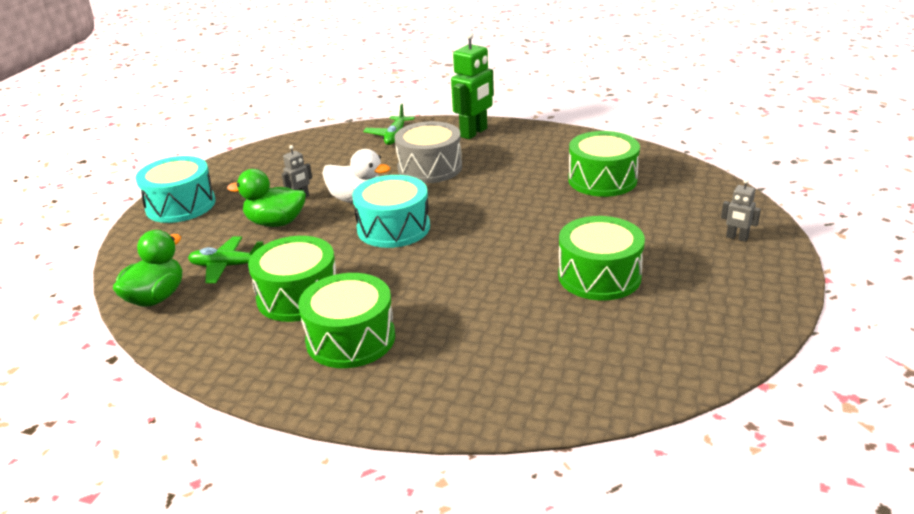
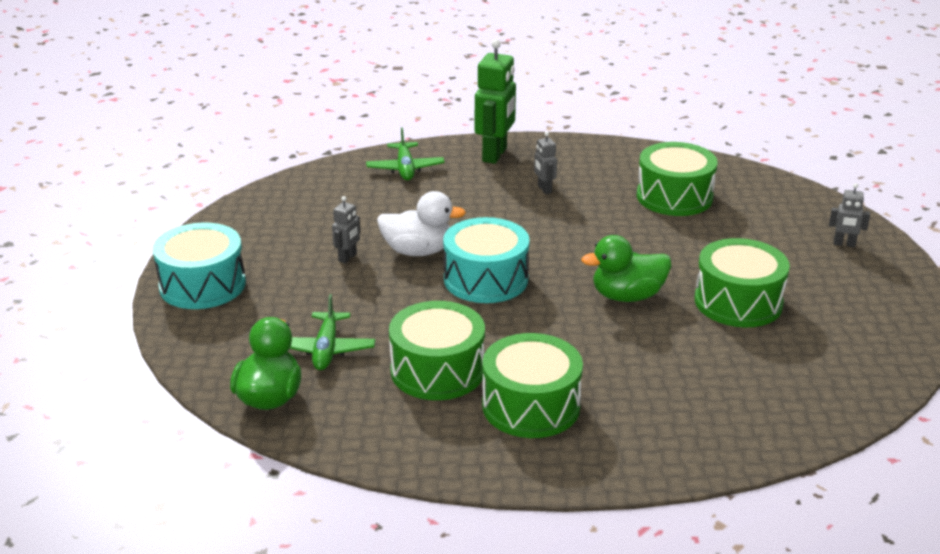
camera: 20 degrees left, 0 degrees up
(228, 266) = (326, 349): green plane -> green plane turned 75 degrees counterclockwise
(276, 223) = (342, 291): green duck -> green duck (627, 296)
(430, 168) = (474, 203): grey drum -> none
(494, 163) = (544, 189): none -> grey robot

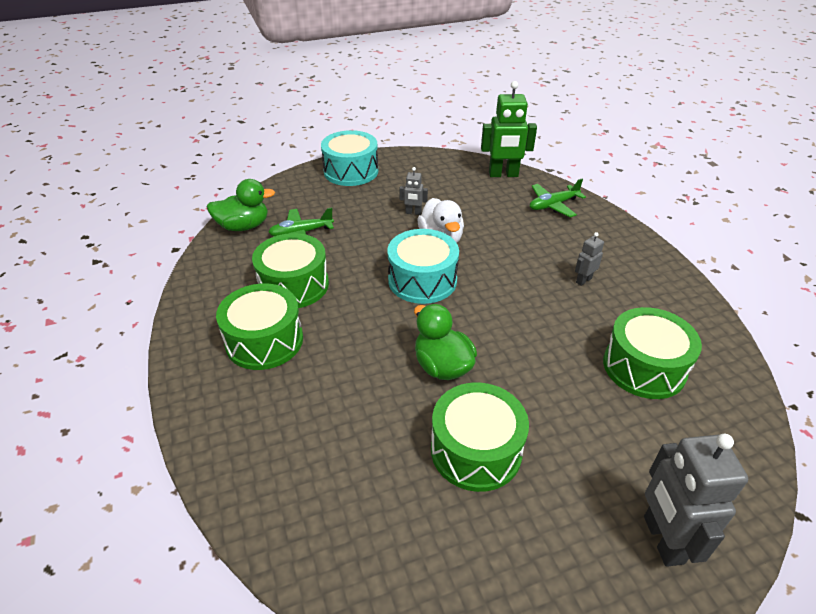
camera: 70 degrees right, 10 degrees up
(495, 155) = (616, 241): green robot -> green robot (503, 174)
(844, 244) = (662, 539): grey robot -> grey robot, size x2.01

